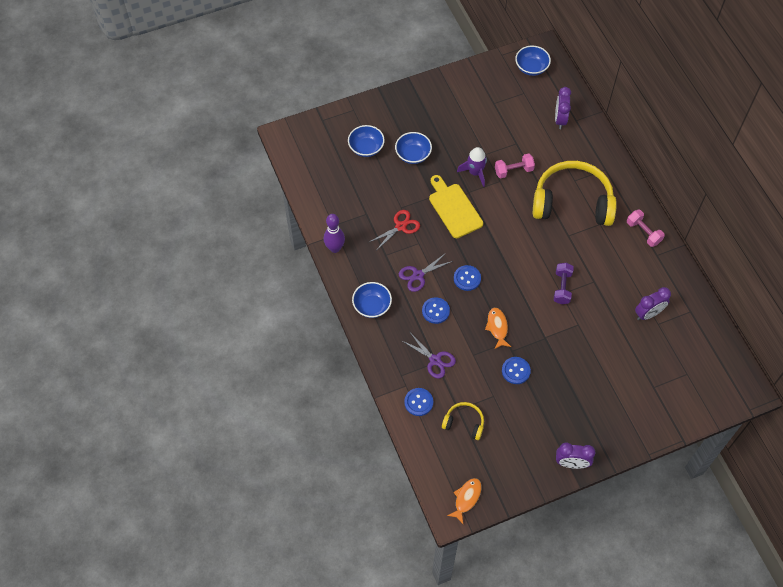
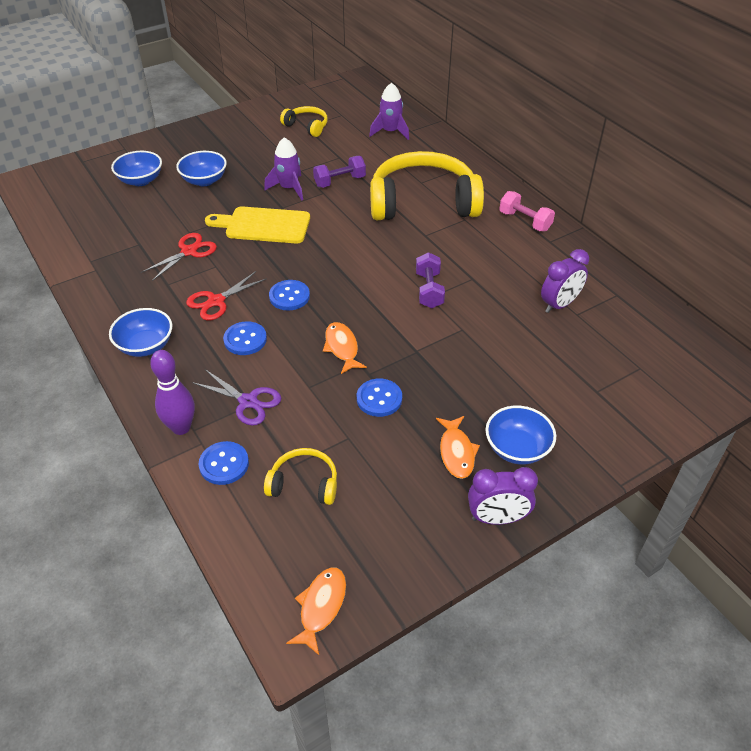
camera: 10 degrees left, 15 degrees down
(335, 248) = (91, 285): purple bowling pin -> purple bowling pin (181, 427)
(418, 275) = (216, 301): purple scissors -> red scissors
(454, 208) = (264, 225): yellow cutting board -> yellow cutting board turned 45 degrees counterclockwise
(494, 103) = (307, 126): none -> yellow headphones
(513, 171) = (340, 181): pink dumbbell -> purple dumbbell
(531, 68) = (347, 94): blue bowl -> blue bowl (517, 448)
(556, 416) = (456, 452): none -> orange fish
(560, 119) = (390, 132): purple clock -> purple rocket

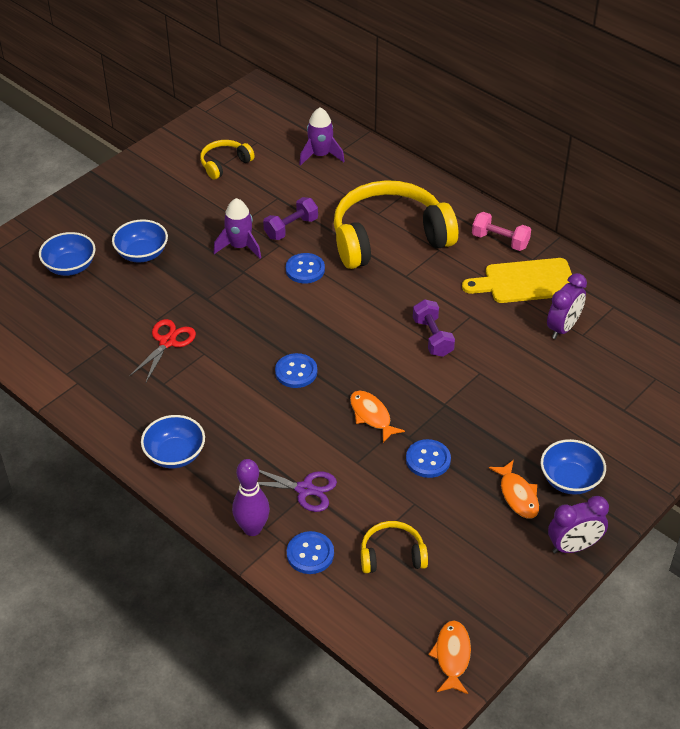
camera: 15 degrees left, 0 degrees up
(216, 301) = (224, 392): red scissors -> none
(245, 339) = (272, 427): blue button -> blue button (305, 269)
(264, 225) = (233, 296): yellow cutting board -> yellow cutting board (525, 282)
(307, 126) = (225, 164): yellow headphones -> yellow headphones turned 60 degrees counterclockwise

